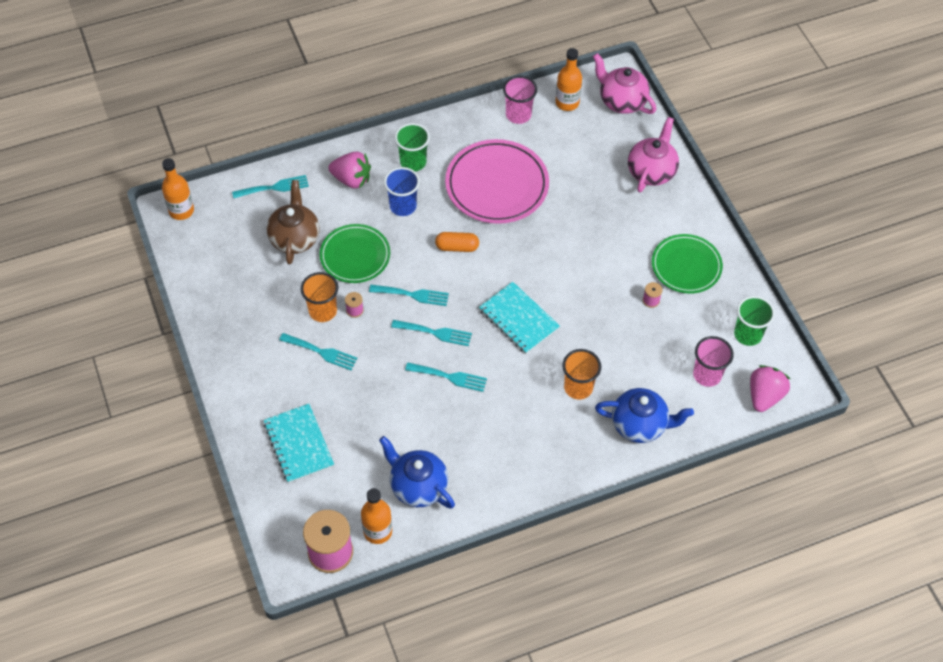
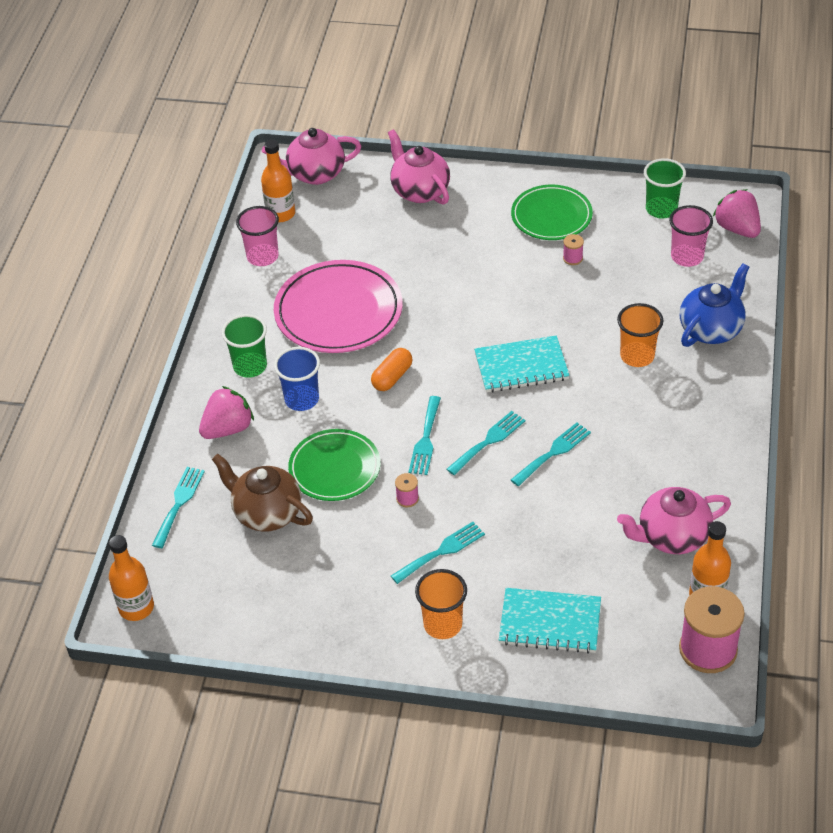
camera: 55 degrees left, 10 degrees down
(323, 311) = (387, 528): orange cup -> orange cup (443, 624)
(413, 295) = (425, 439): turquoise fork -> turquoise fork turned 150 degrees clockwise
(417, 486) = (672, 537): blue teapot -> pink teapot

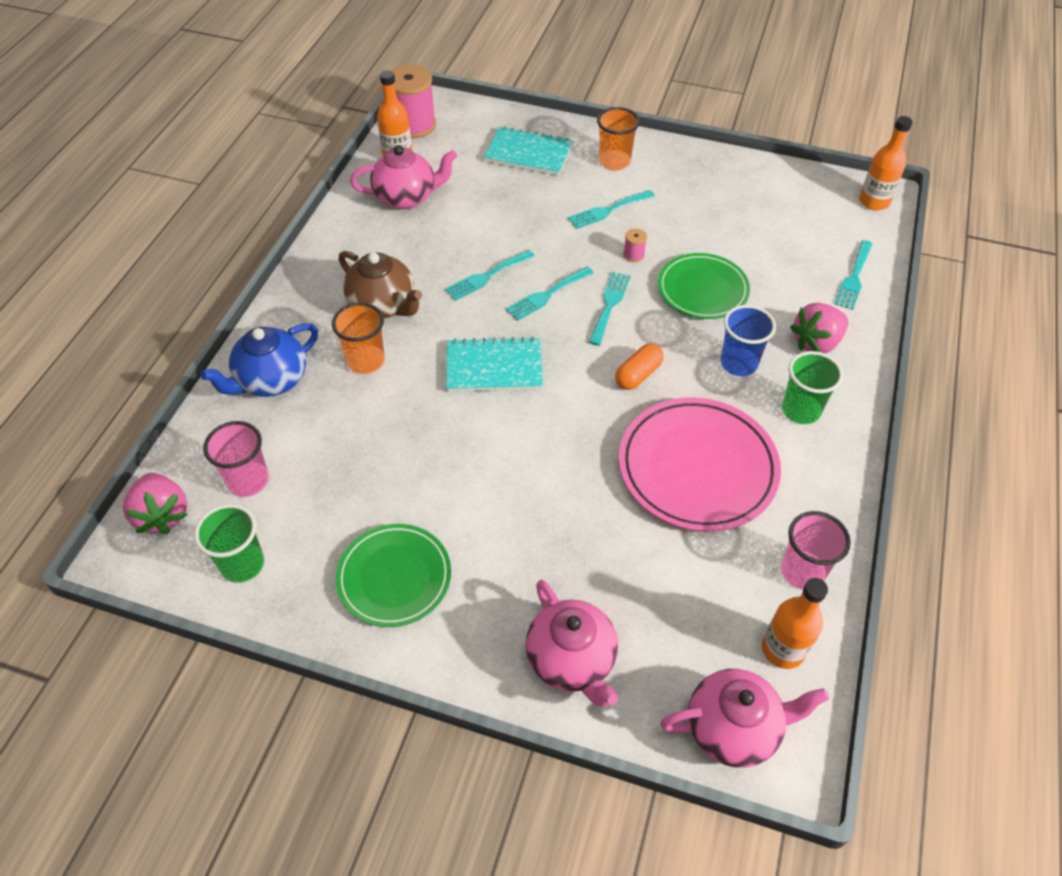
camera: 175 degrees left, 5 degrees up
(266, 513) = (767, 259): brown teapot -> brown teapot (383, 305)
(572, 258) = (390, 501): pink spool -> none

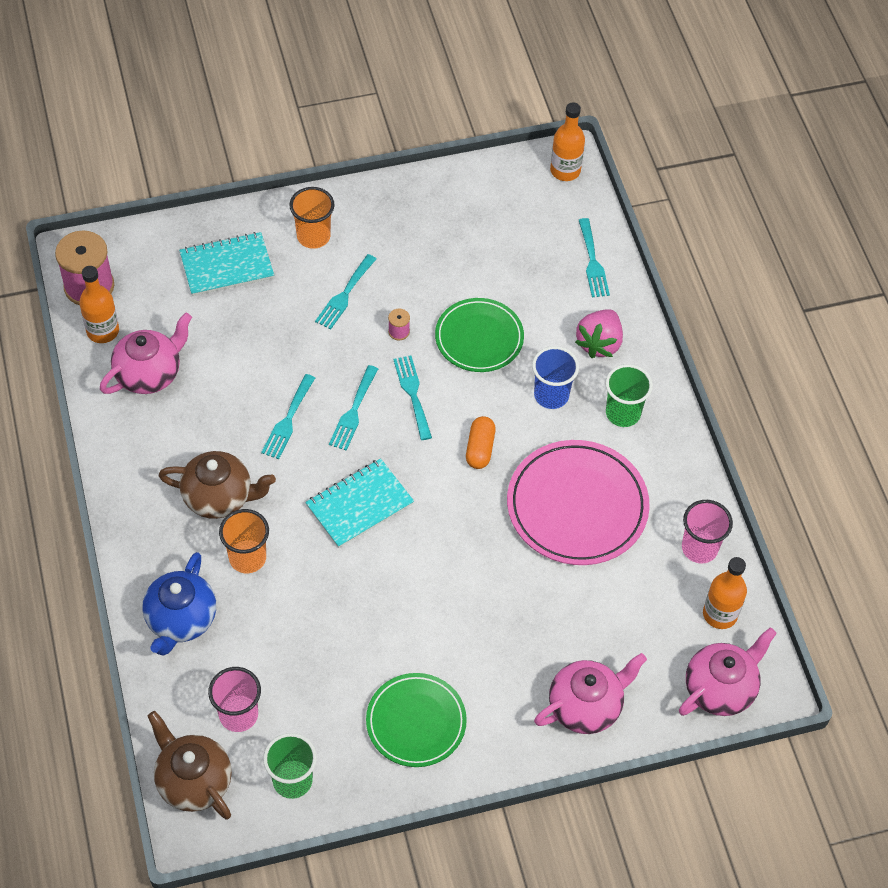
camera: 35 degrees left, 5 degrees up
(163, 514) = (193, 781): pink strawberry -> brown teapot
(572, 660) = (586, 706): pink teapot -> pink teapot turned 60 degrees counterclockwise

